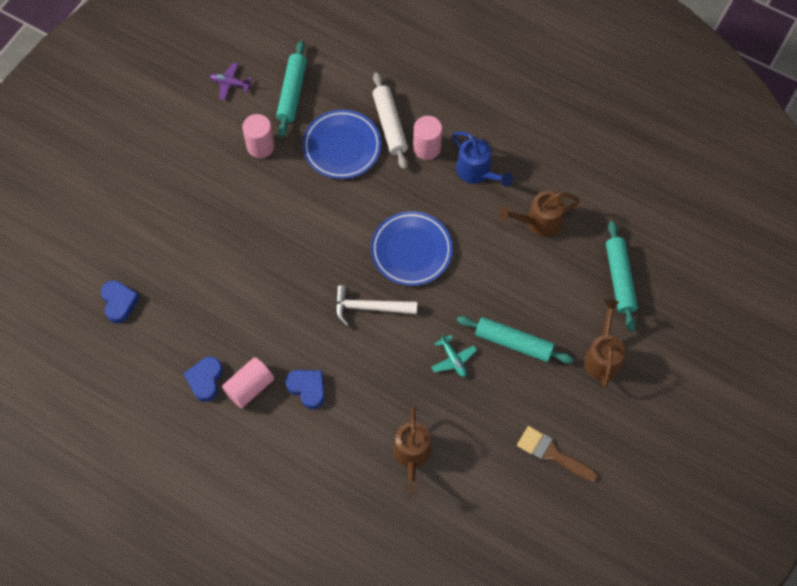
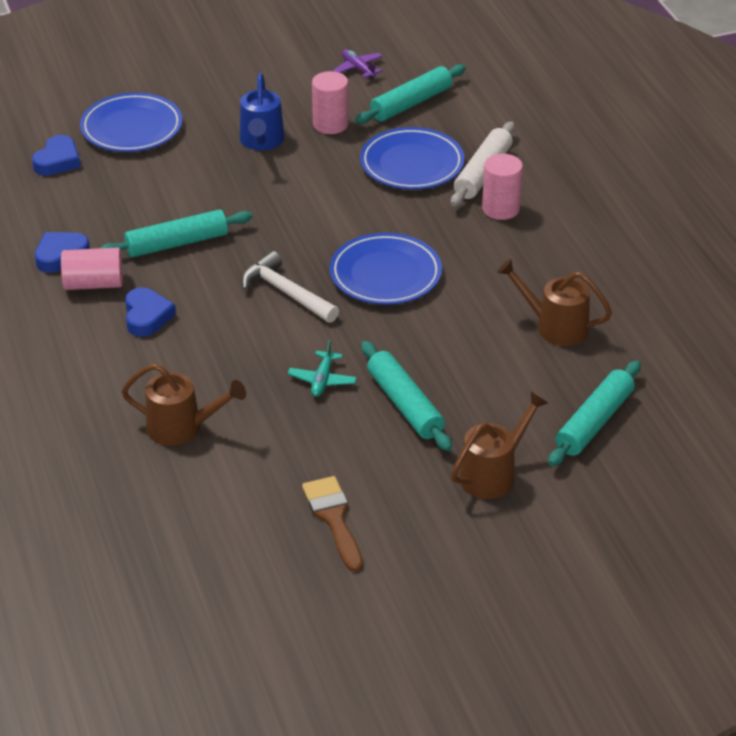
camera: 40 degrees right, 25 degrees down
(138, 239) = (132, 128): none -> blue plate
(266, 316) = (177, 243): none -> turquoise rolling pin
(412, 455) = (182, 428): brown watering can -> brown watering can turned 120 degrees counterclockwise
(477, 172) = (533, 254): blue watering can -> blue watering can (261, 142)

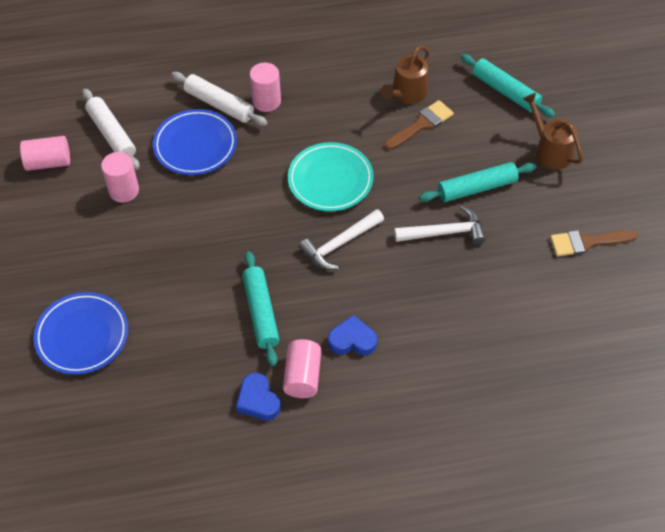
camera: 80 degrees left, 15 degrees up
(57, 161) = (115, 398): blue heart -> none
(182, 428) = (487, 325): brown watering can -> none
(261, 142) = (134, 240): blue watering can -> none
(322, 380) = (444, 232): turquoise plane -> white hammer
(358, 69) = (48, 162): purple plane -> pink cylinder
(385, 274) = (330, 180): blue plate -> turquoise plate
(411, 103) = (112, 134): turquoise rolling pin -> white rolling pin
(504, 345) = (421, 124): none -> brown brush

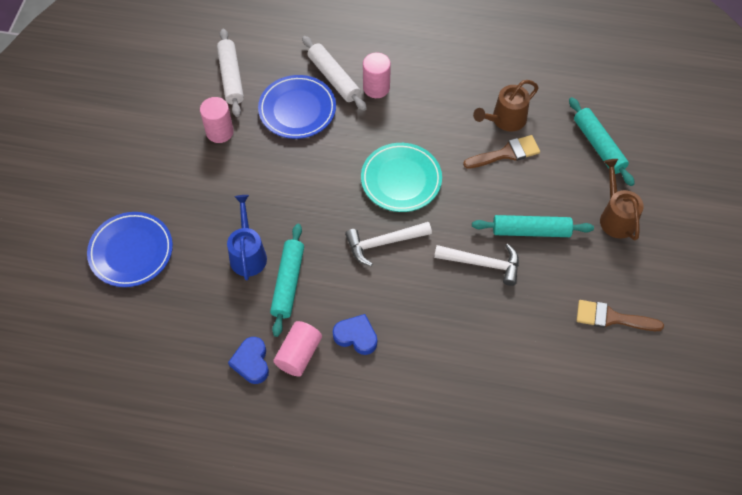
camera: 20 degrees right, 5 degrees up
(48, 162) = (168, 86): pink cylinder -> none
(207, 298) = (248, 254): none -> blue watering can

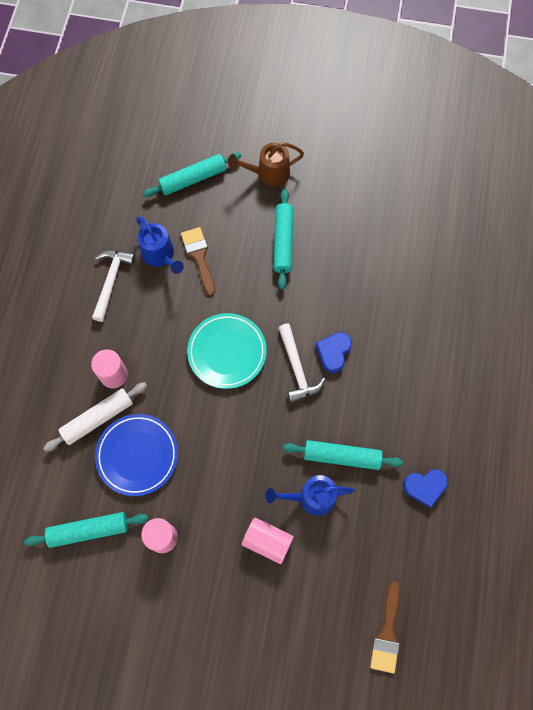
camera: 90 degrees left, 10 degrees up
(131, 251) = (310, 620): blue plate -> none
(231, 77) = (89, 530): white rolling pin -> turquoise rolling pin
(299, 354) = (414, 444): pink cylinder -> pink cylinder (267, 541)
(356, 336) = (394, 393): blue heart -> blue heart (333, 352)
(482, 263) = (317, 284): white hammer -> white hammer (111, 281)
(505, 120) = (160, 255): brown watering can -> blue watering can
(612, 318) = (366, 187): brown brush -> brown brush (387, 633)

